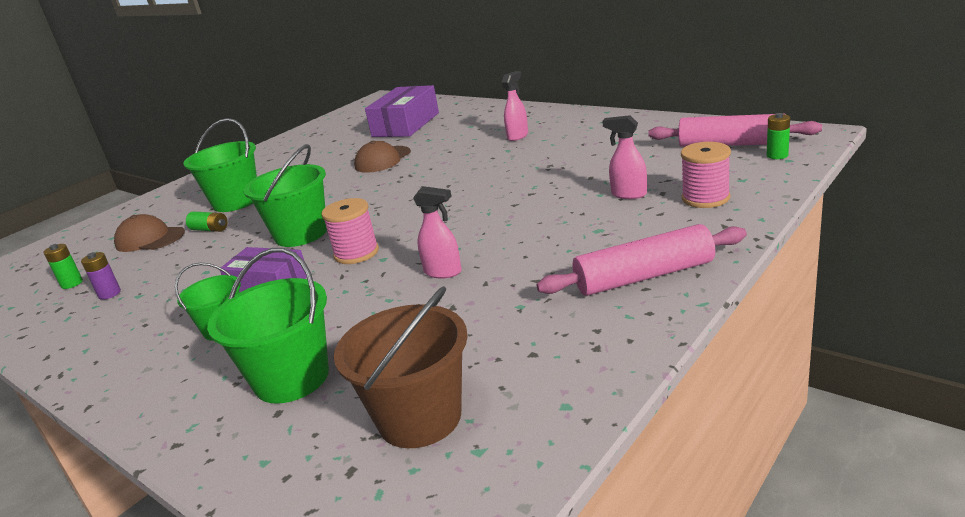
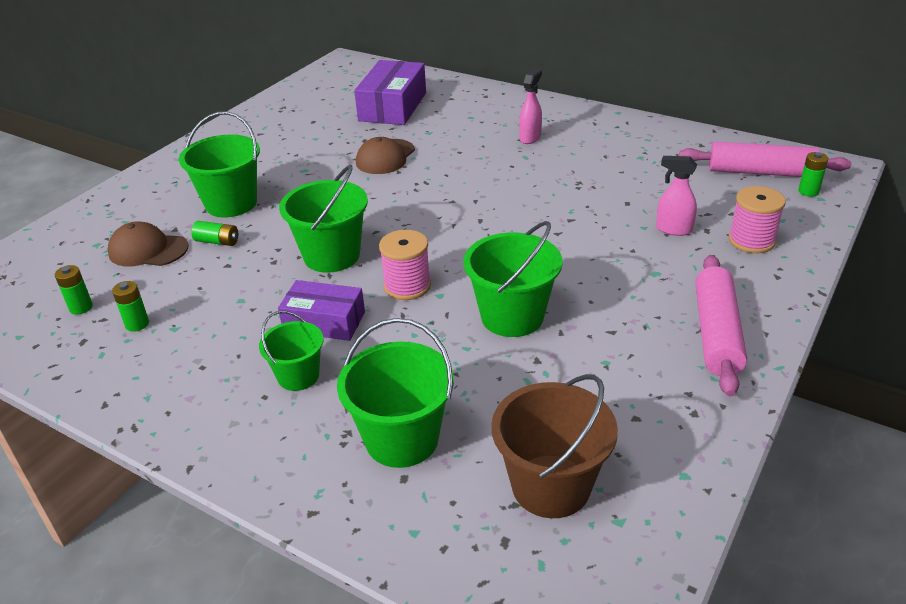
camera: 10 degrees left, 10 degrees up
(109, 294) = (137, 324): purple battery -> green battery
(443, 272) = (512, 316): pink spray bottle -> green bucket
(644, 276) = (716, 333): pink rolling pin -> pink rolling pin turned 60 degrees counterclockwise

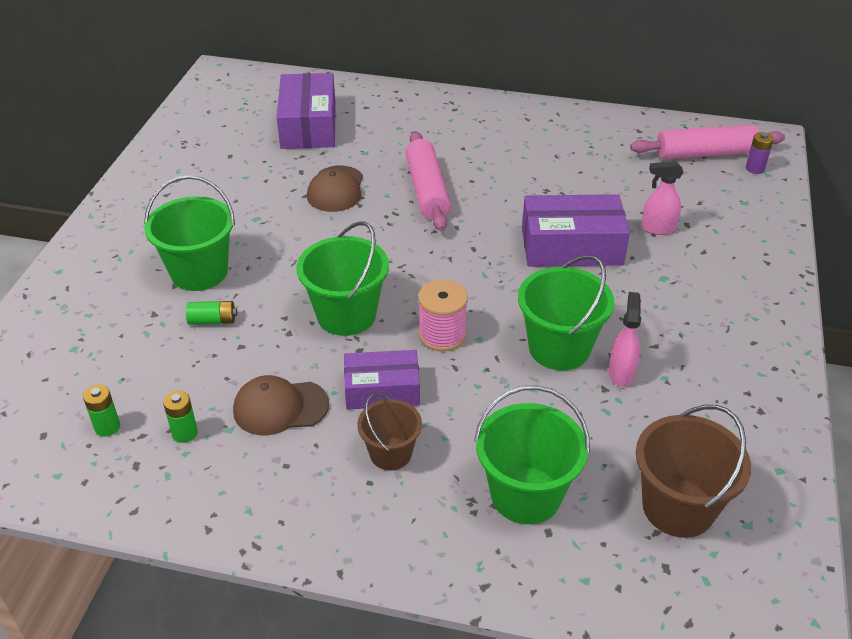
camera: 20 degrees left, 5 degrees up
(148, 250) = (139, 344): brown cap -> brown cap (280, 407)
(298, 376) = (390, 453): green bucket -> brown bucket
(530, 138) = (473, 145): pink spray bottle -> pink spray bottle (621, 373)
(576, 232) = (571, 246): none -> purple box
(716, 333) = (743, 329): pink rolling pin -> pink rolling pin (427, 190)
(751, 241) = (730, 229): pink spool -> none
(808, 191) = (755, 168): green battery -> purple battery

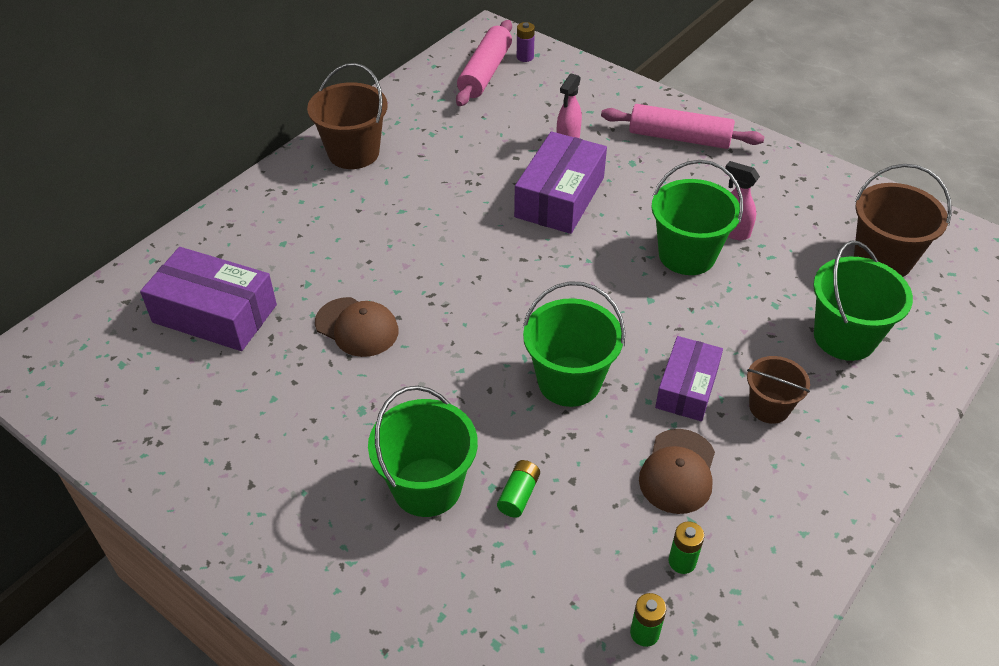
camera: 65 degrees left, 5 degrees up
(427, 190) = (410, 259): pink rolling pin -> pink rolling pin (679, 138)
(442, 335) = (633, 322): pink spool -> none
(528, 123) = (353, 153): none -> brown bucket

